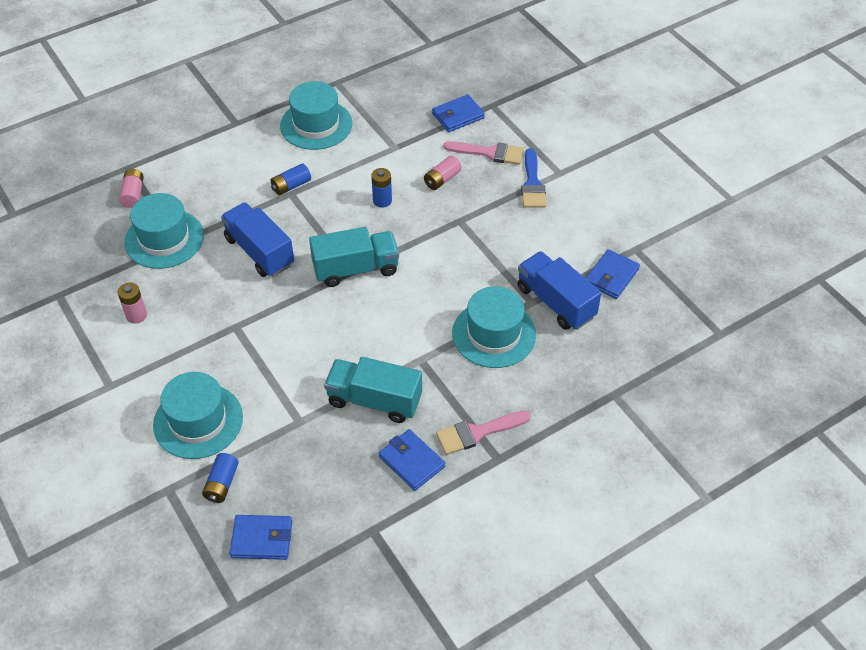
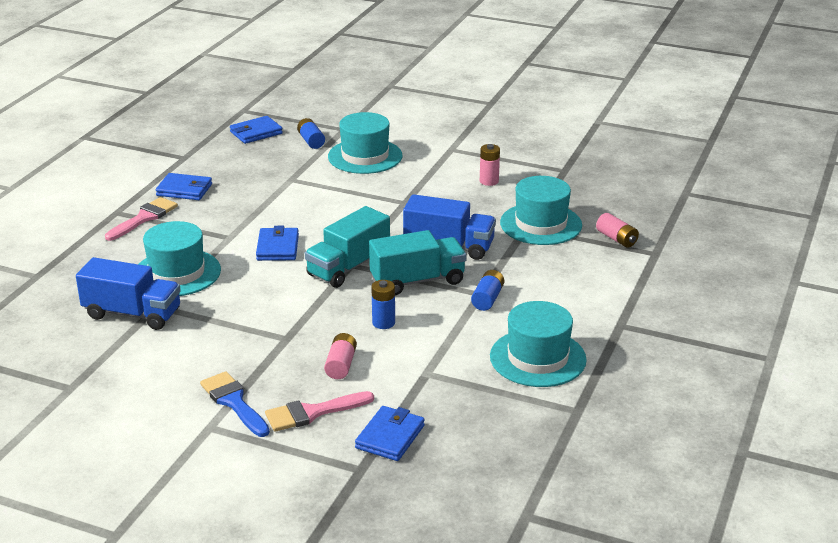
camera: 145 degrees right, 20 degrees down
(374, 400) = (244, 206): turquoise truck -> turquoise truck (417, 281)
(611, 276) = (85, 354): blue wallet -> blue wallet (278, 247)

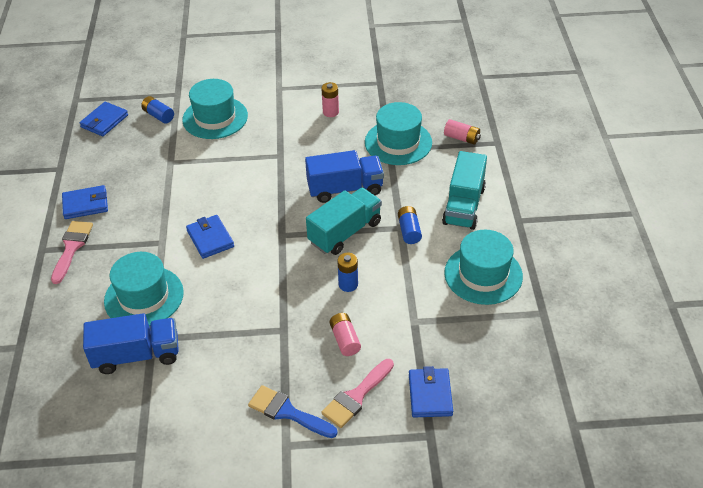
camera: 25 degrees left, 15 degrees up
(348, 267) = (282, 238): turquoise truck -> turquoise truck (464, 205)

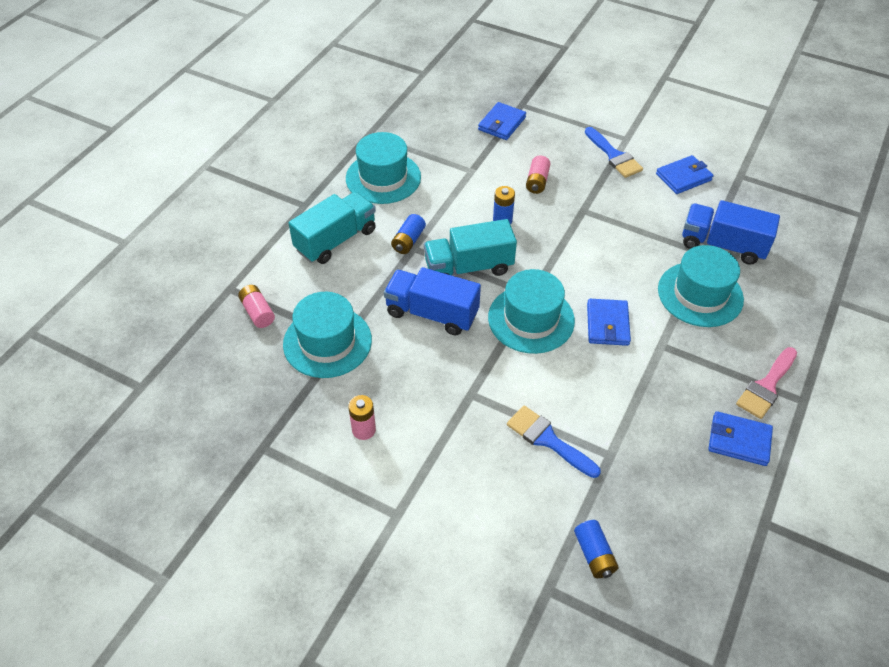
camera: 150 degrees left, 5 degrees up
(104, 121) = (679, 588): blue wallet -> blue wallet (683, 177)
(214, 153) = (548, 440): none -> blue brush
(215, 118) = (516, 504): turquoise hat -> turquoise hat (531, 319)
(356, 396) = (556, 144): pink brush -> none

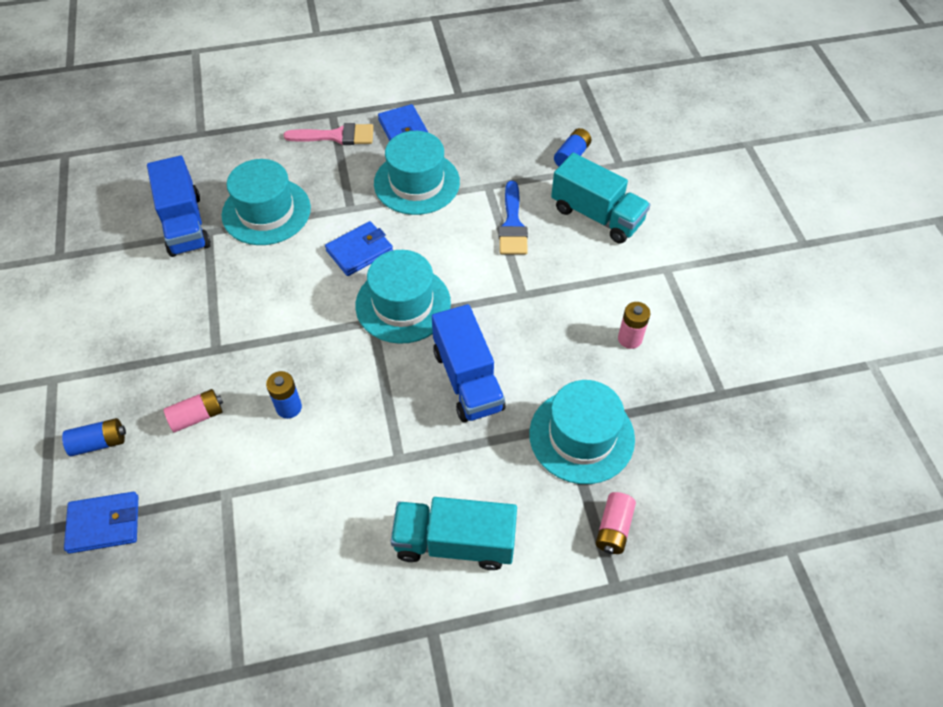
camera: 130 degrees left, 5 degrees up
(383, 178) = (312, 579): turquoise hat -> turquoise hat (416, 183)
(408, 241) = (393, 470): blue battery -> blue battery (99, 443)
(468, 267) = (382, 391): turquoise truck -> turquoise truck (597, 215)
(614, 156) = (96, 373): blue brush -> none
(683, 177) = (94, 297): blue wallet -> none

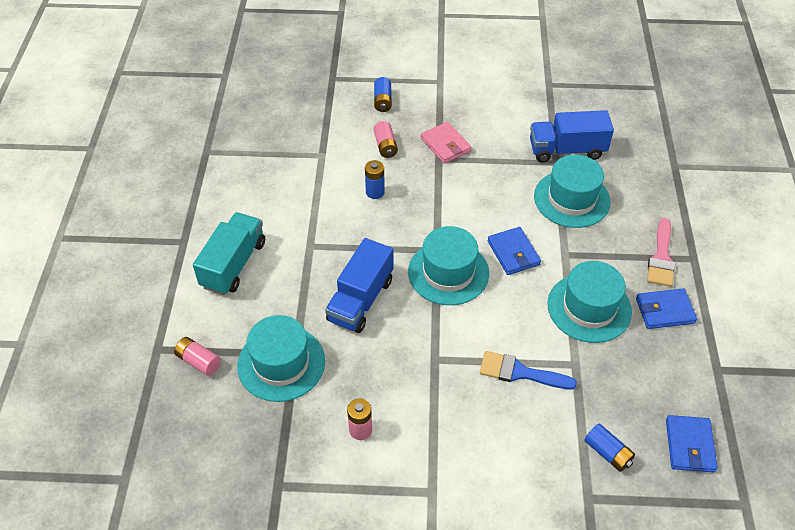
camera: 105 degrees right, 5 degrees down
(104, 524) = (324, 102): blue wallet -> blue wallet (689, 445)
(188, 347) = (445, 145): none -> pink wallet
(467, 379) = (360, 300): blue truck -> blue truck turned 60 degrees counterclockwise
(597, 215) = (516, 450): turquoise truck -> none

